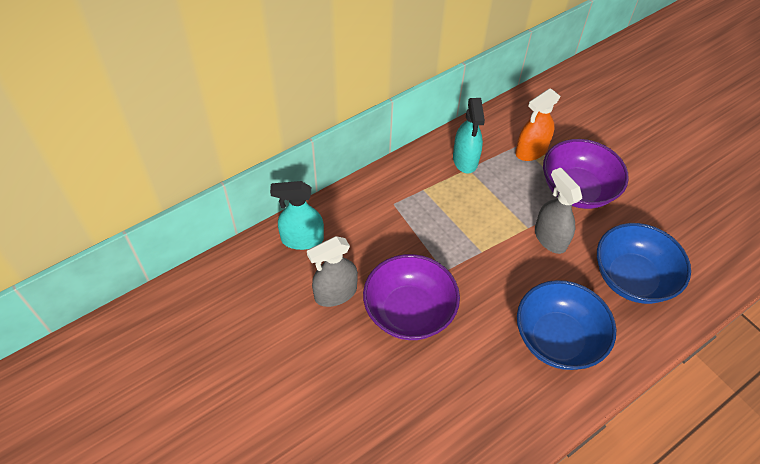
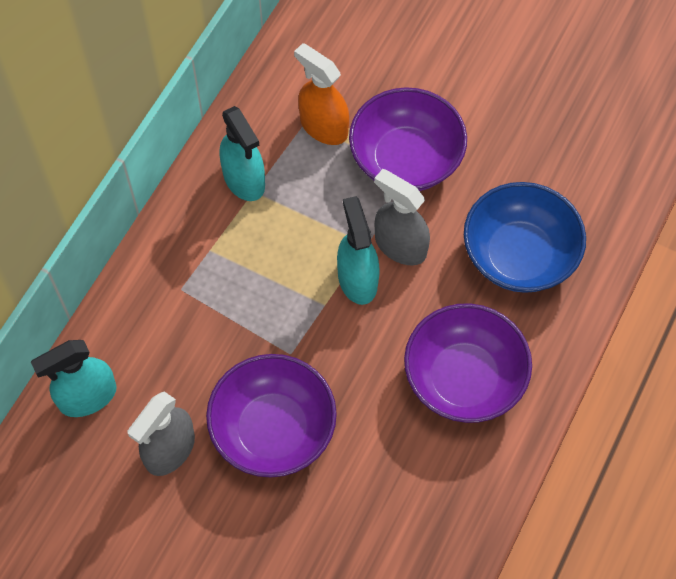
camera: 25 degrees left, 10 degrees up
(511, 245) = (357, 279): none -> turquoise spray bottle
(531, 151) = (323, 126): orange spray bottle -> orange spray bottle turned 105 degrees clockwise
(557, 339) = (464, 378): blue bowl -> purple bowl

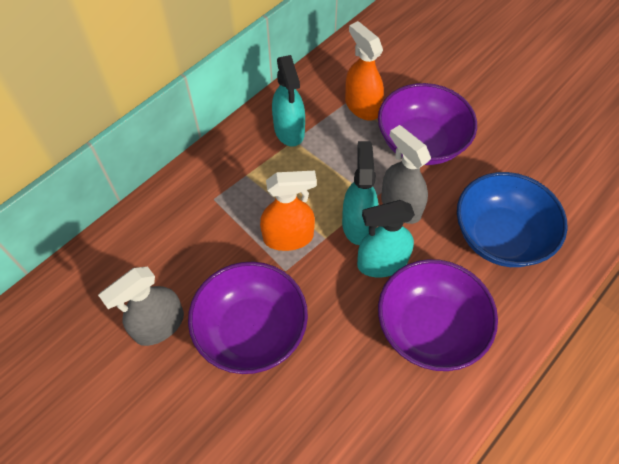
camera: 15 degrees right, 5 degrees down
(87, 397) = (109, 264): turquoise spray bottle -> turquoise spray bottle (382, 263)
(283, 314) = (288, 237): none -> orange spray bottle

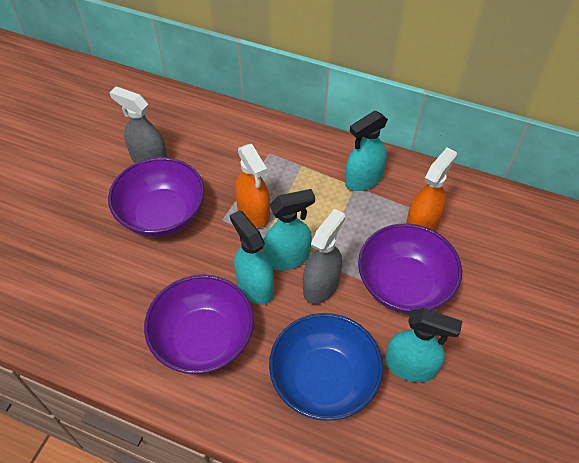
camera: 70 degrees right, 5 degrees down
(502, 168) = (410, 366): none -> turquoise spray bottle

